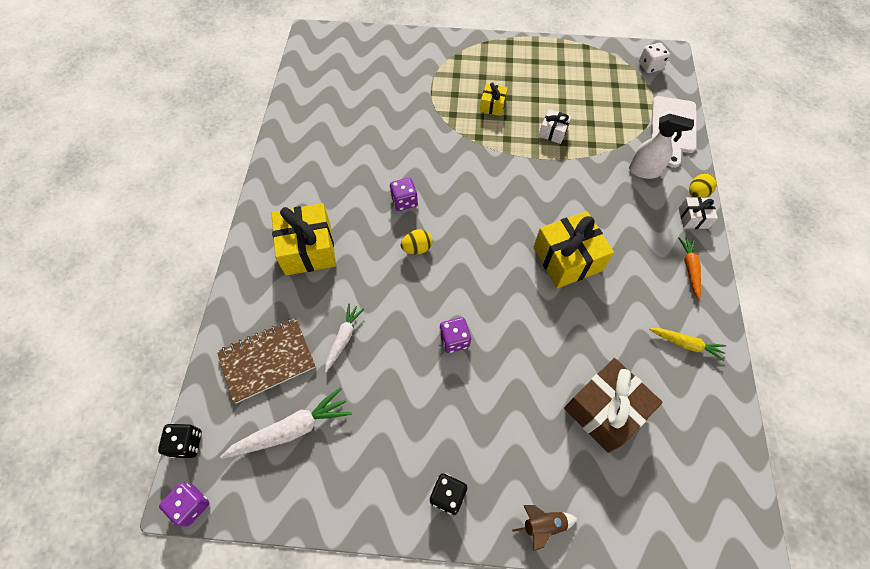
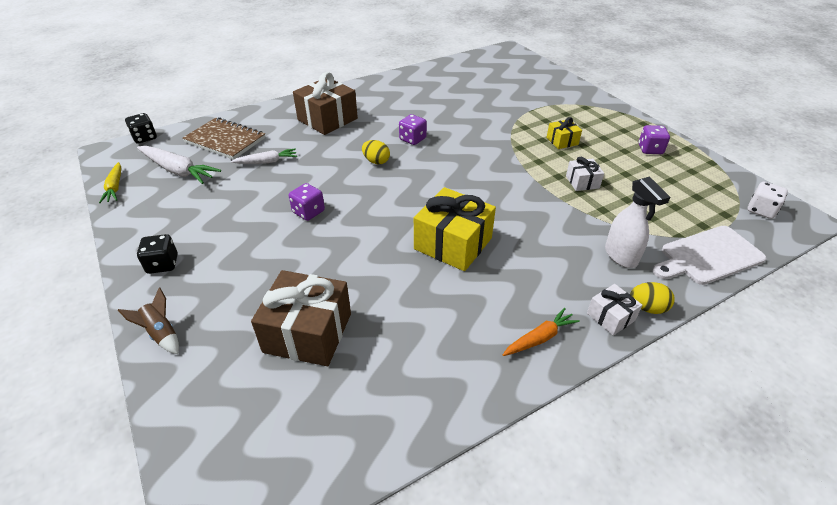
camera: 55 degrees right, 20 degrees down
(191, 505) = (102, 157): purple dice -> purple dice (650, 149)
(308, 249) = (327, 119): yellow gift -> brown gift
(685, 344) = (438, 370): yellow carrot -> yellow carrot (115, 187)

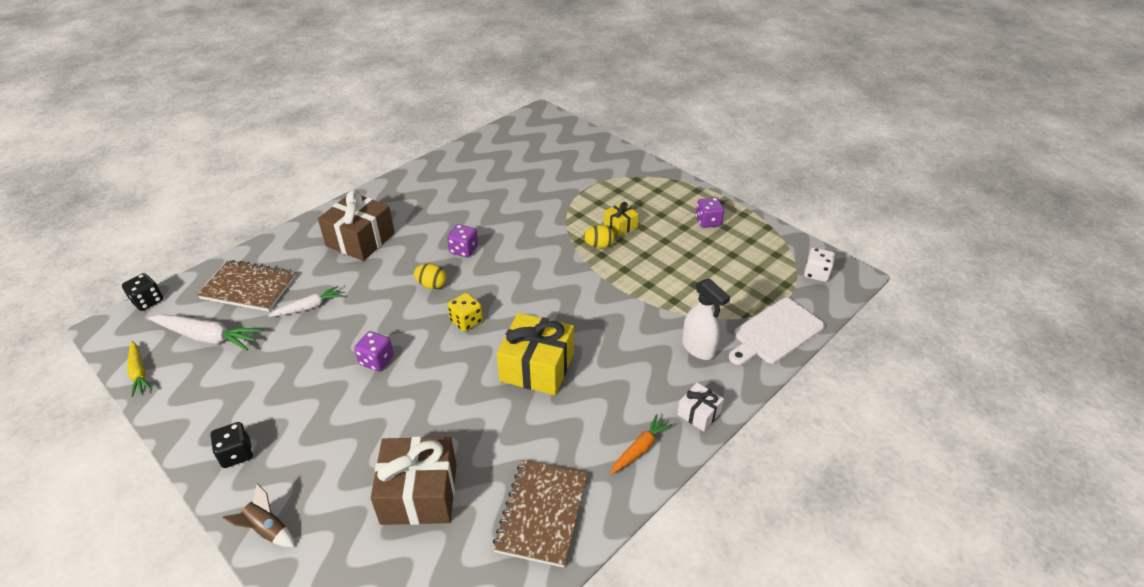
camera: 15 degrees left, 0 degrees up
(398, 194) = (466, 321): none -> yellow dice
(422, 379) = (542, 514): none -> brown notebook
(582, 182) = (649, 272): white gift -> none
(647, 308) = (729, 397): yellow egg -> yellow egg (599, 245)

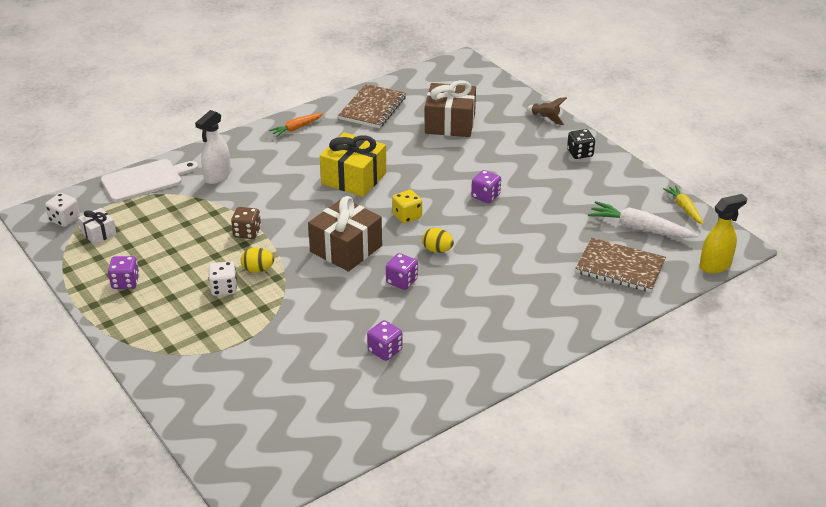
camera: 170 degrees left, 5 degrees down
(148, 301) = (715, 266): black dice -> yellow spray bottle
(308, 307) = (554, 243): white carrot -> none
(360, 239) = (515, 306): brown gift -> brown gift (346, 249)
(470, 194) = (385, 350): none -> purple dice
(620, 226) = (224, 288): yellow gift -> white dice
(627, 281) = (247, 233): none -> brown dice
(698, 348) = (217, 176): white spray bottle -> white spray bottle turned 120 degrees counterclockwise
(699, 413) = (244, 140): white gift -> white gift (98, 233)

